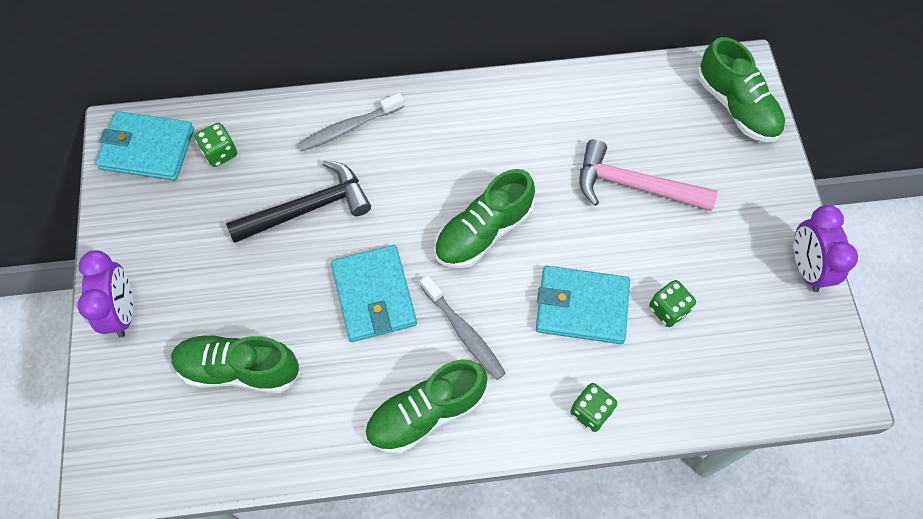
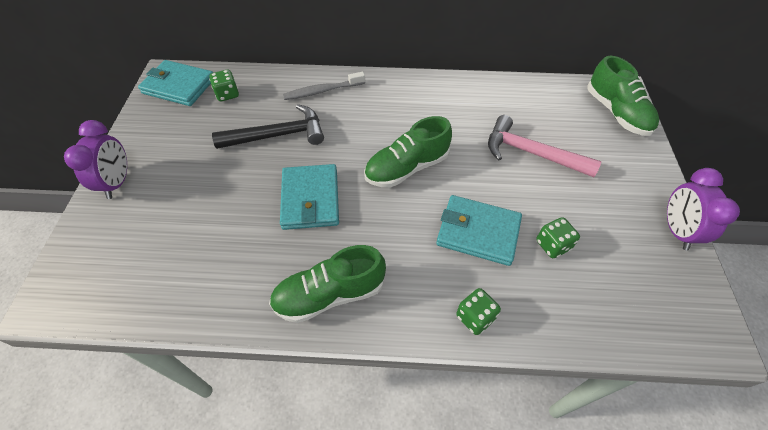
camera: 10 degrees right, 10 degrees down
(239, 369) = (188, 236): green shoe -> none
(464, 332) = (376, 236): grey toothbrush -> none

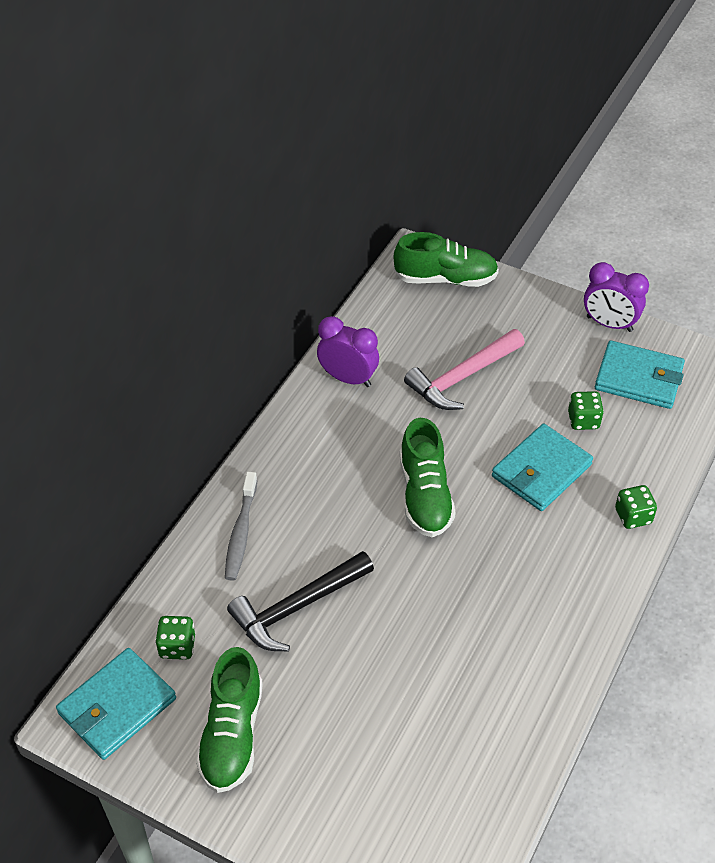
camera: 65 degrees left, 5 degrees down
(117, 182) = (283, 816): purple clock -> purple clock (348, 378)
(278, 135) = (297, 607): black hammer -> black hammer turned 135 degrees counterclockwise
(310, 199) = (423, 604): turquoise wallet -> turquoise wallet (638, 378)
(329, 294) = (559, 626): green shoe -> green shoe (232, 734)

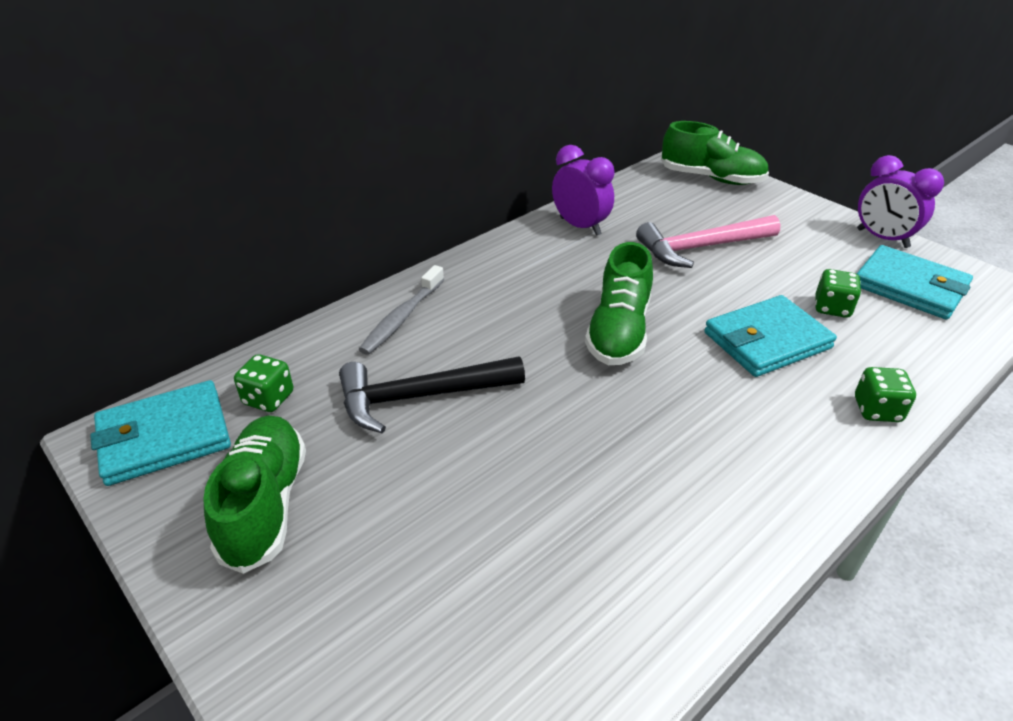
camera: 20 degrees right, 10 degrees down
(232, 734) = (265, 504): green shoe -> green shoe turned 150 degrees clockwise

